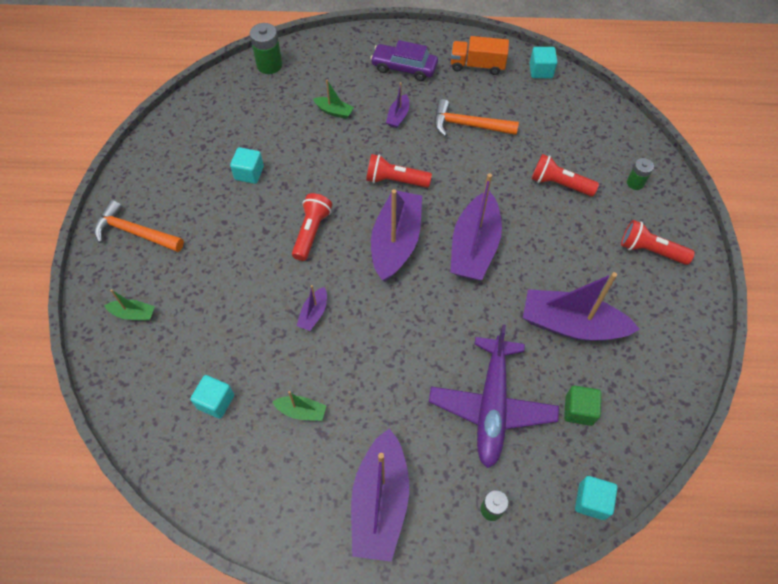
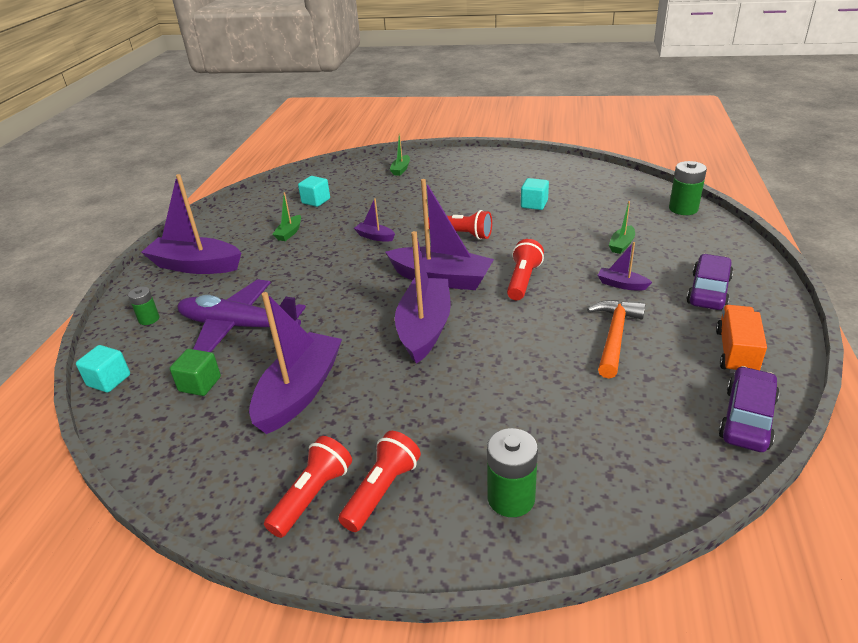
camera: 100 degrees right, 25 degrees down
(135, 232) = (474, 164): orange hammer -> none
(474, 247) = (424, 328): purple boat -> purple boat turned 75 degrees clockwise
(541, 71) = (747, 418): turquoise cube -> purple car
(559, 184) = (512, 410): red flashlight -> red flashlight (312, 496)
(635, 183) = (511, 498): green battery -> green battery, size x1.61

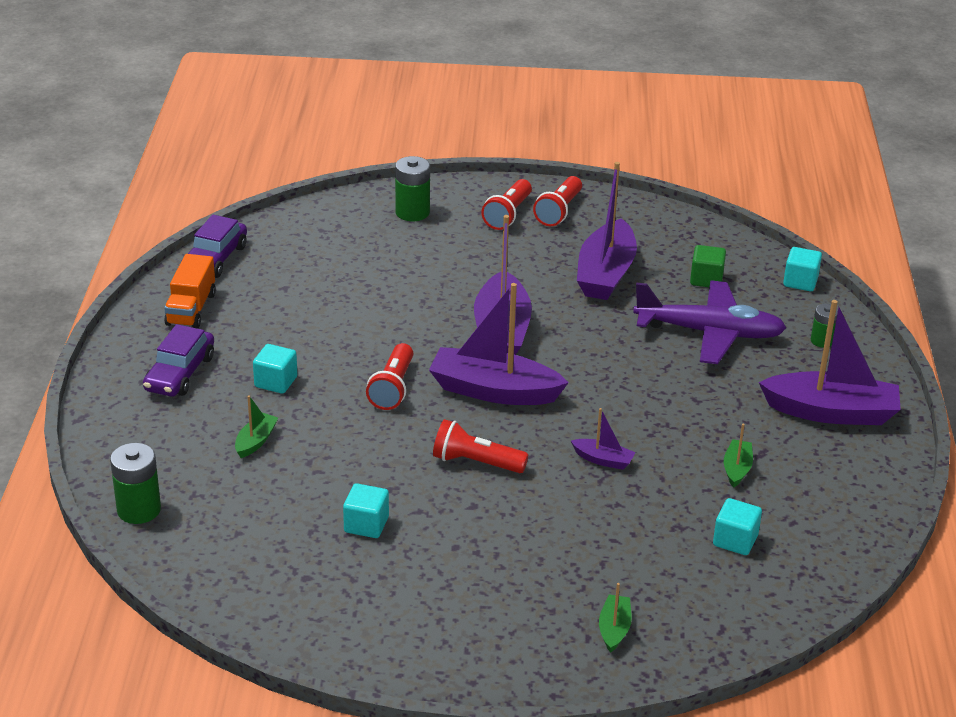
camera: 170 degrees right, 0 degrees up
(614, 336) = (303, 324): orange hammer -> none
(621, 284) = (276, 382): purple boat -> turquoise cube

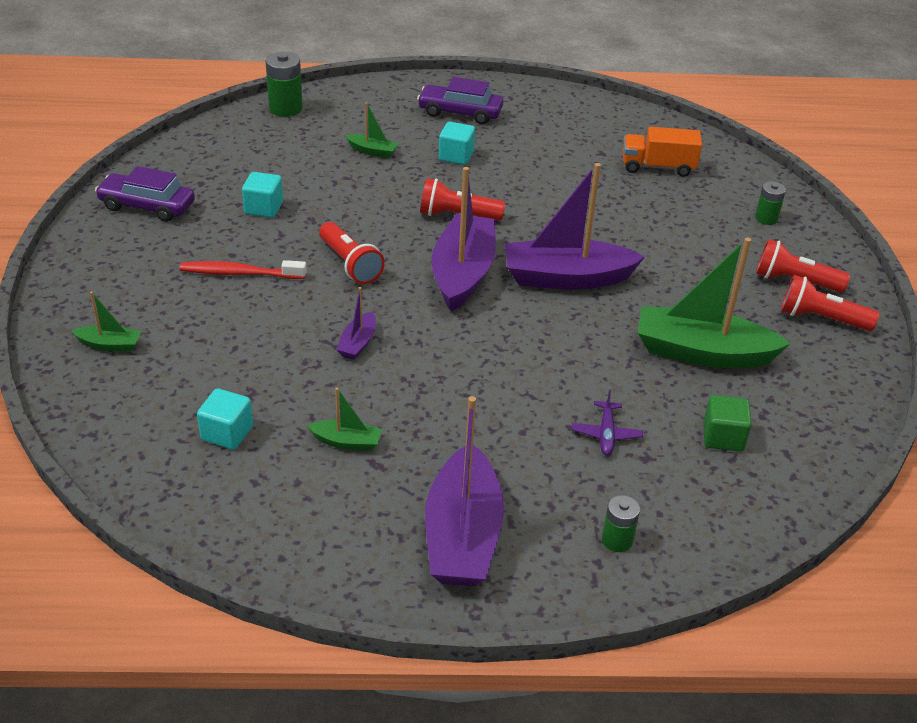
camera: 85 degrees right, 5 degrees up
(191, 309) = (553, 111): orange truck -> orange truck (658, 167)
(215, 259) = (634, 116): purple car -> purple car (147, 206)
(412, 212) = (766, 218): green battery -> green battery, size x0.62
(476, 462) = (350, 264): red flashlight -> red flashlight turned 135 degrees clockwise
(490, 539) = (240, 273): none -> red toothbrush
(605, 274) = (702, 352): purple boat -> green boat
(710, 333) = (606, 434): purple plane -> purple plane, size x0.41
(800, 282) = (752, 530): turquoise cube -> none

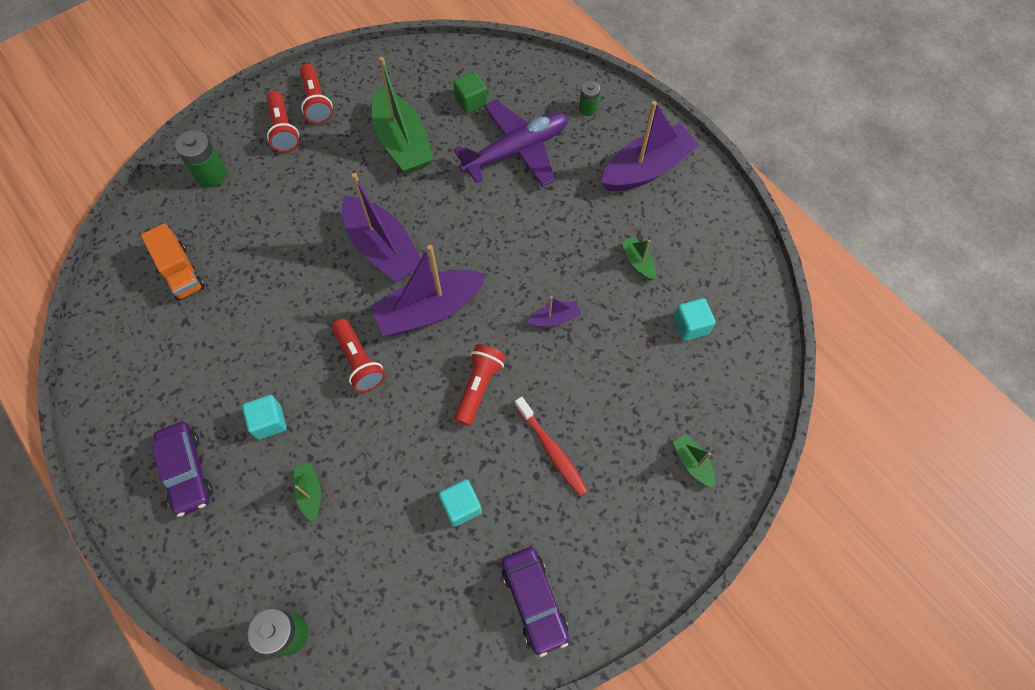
camera: 125 degrees left, 25 degrees up
(606, 434) = (516, 150): purple plane -> purple plane, size x2.43
(766, 218) = (211, 175): green battery -> green battery, size x1.61

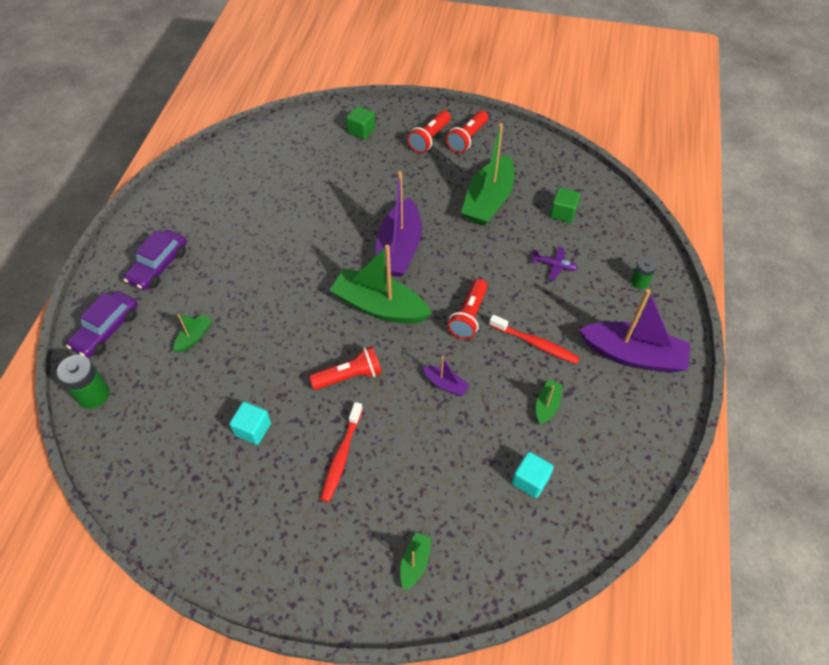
camera: 50 degrees right, 10 degrees down
(181, 272) = (283, 167): orange truck -> none
(211, 175) = (361, 131): green battery -> green cube
(269, 422) = (224, 281): turquoise cube -> none
(359, 361) = (306, 296): red flashlight -> red flashlight (469, 316)
(429, 310) = (379, 306): purple boat -> green boat
(516, 150) = (554, 265): purple plane -> purple plane, size x0.41
(534, 601) = (218, 526): purple car -> purple car (106, 330)
(576, 224) = (535, 343): none -> red toothbrush

